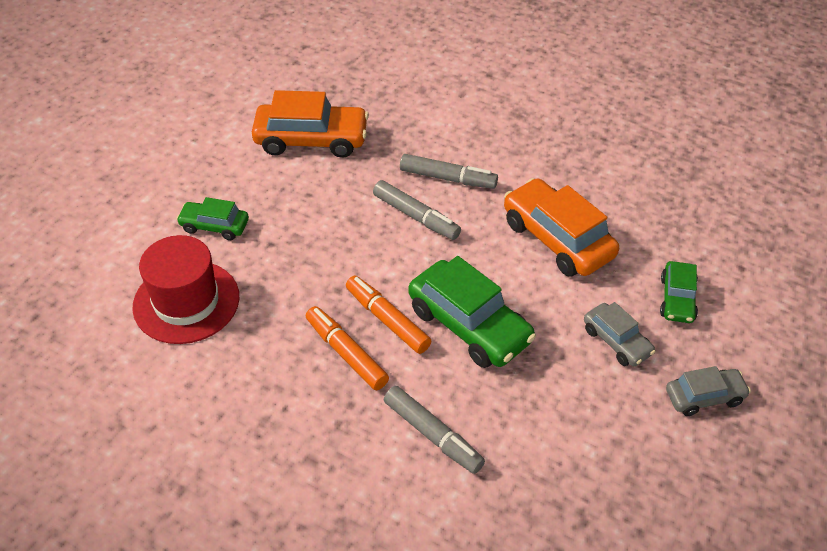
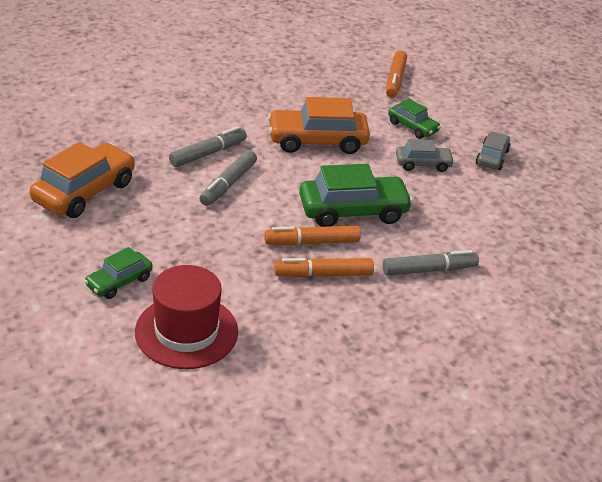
camera: 60 degrees left, 10 degrees down
(416, 216) = (228, 184): grey marker -> grey marker turned 135 degrees clockwise
(752, 240) = (395, 80): none -> orange marker

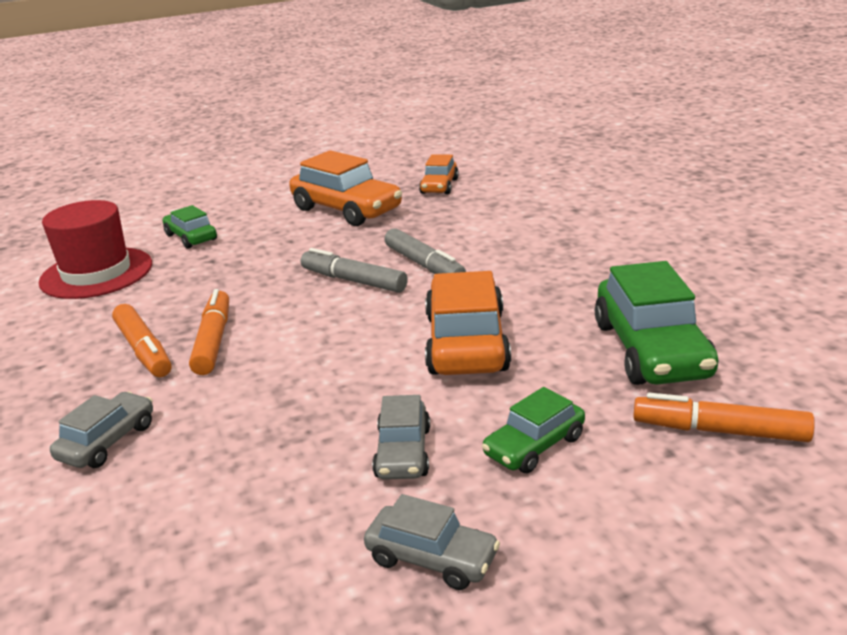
camera: 100 degrees right, 10 degrees down
(49, 142) = (439, 186): none -> orange car
(323, 274) = (144, 350): orange marker -> orange marker turned 150 degrees clockwise
(353, 211) = (275, 374): green car -> green car (651, 350)
(429, 270) = (107, 441): grey marker -> grey car

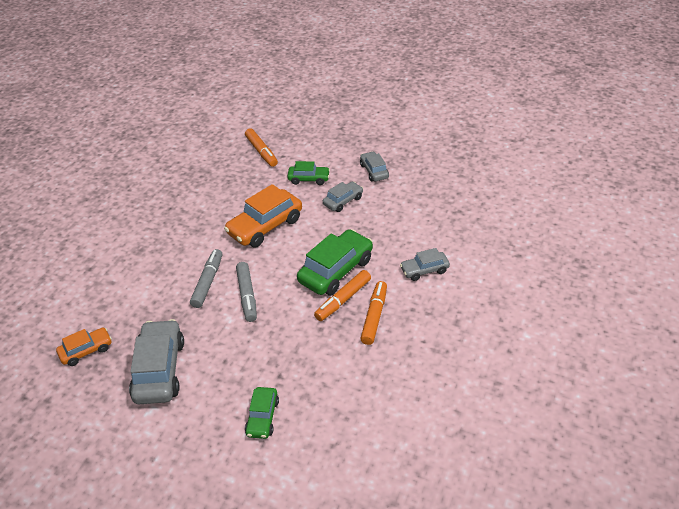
camera: 135 degrees left, 15 degrees up
(96, 273) = (344, 418): red hat -> none
(346, 210) = (159, 370): orange car -> grey car
(651, 350) = (224, 182): green car -> green car (336, 270)

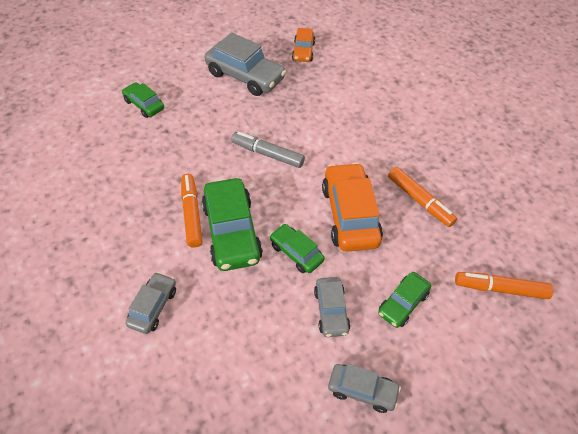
camera: 125 degrees right, 10 degrees up
(207, 282) = (310, 138): grey marker -> none
(320, 234) = (296, 253): none -> green car
(374, 316) = (149, 223): orange marker -> orange marker (419, 200)

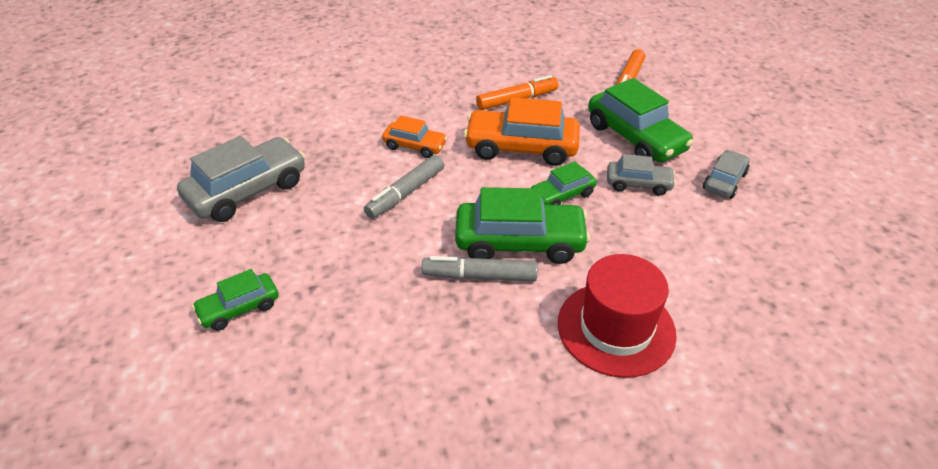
camera: 75 degrees left, 10 degrees down
(153, 307) = (616, 328): grey car -> red hat
(191, 214) = (480, 276): orange marker -> grey marker
(303, 51) = (234, 131): orange car -> orange car (415, 146)
(403, 303) = (635, 137): green car -> green car, size x1.79

